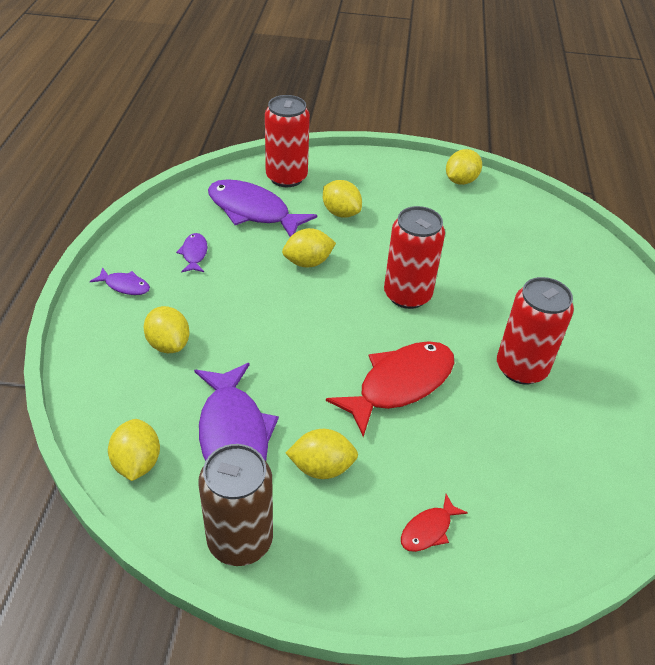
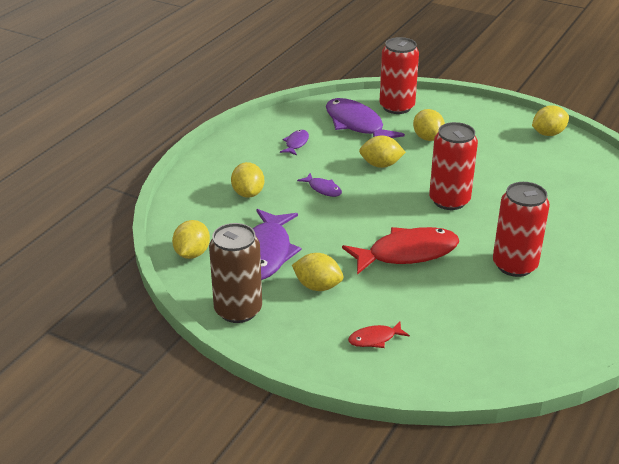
camera: 25 degrees right, 10 degrees down
(125, 286) = (235, 153): purple fish -> purple fish (323, 189)

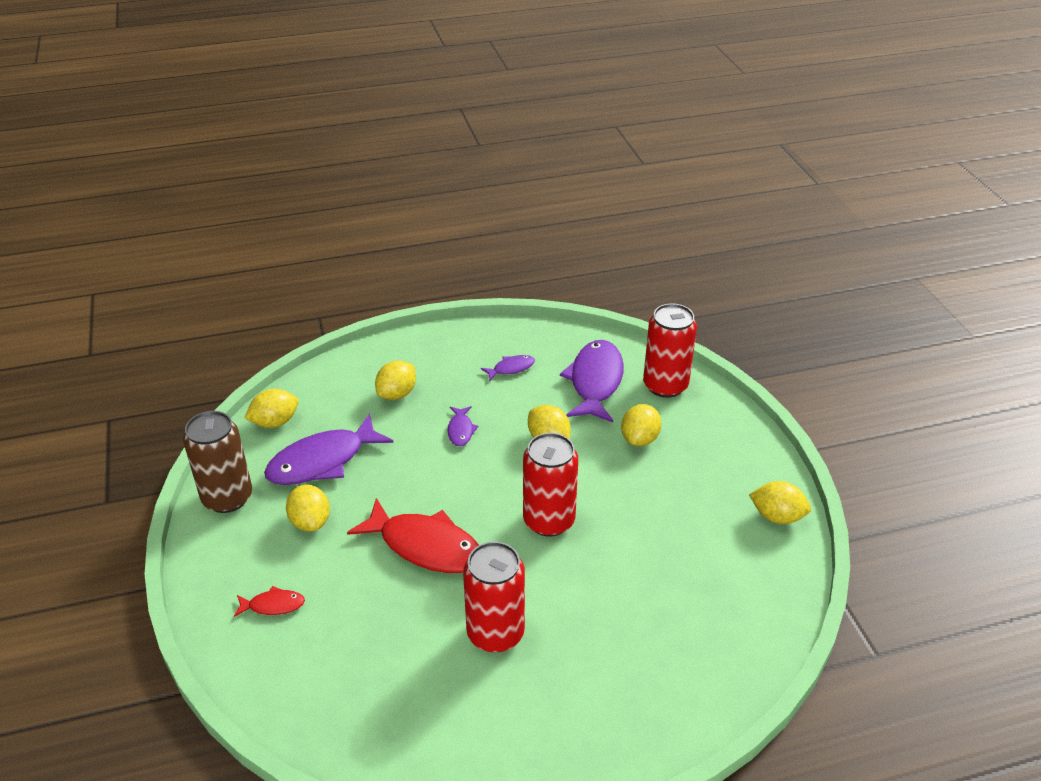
camera: 45 degrees right, 5 degrees up
(375, 339) = (273, 605): red fish -> red fish turned 150 degrees clockwise

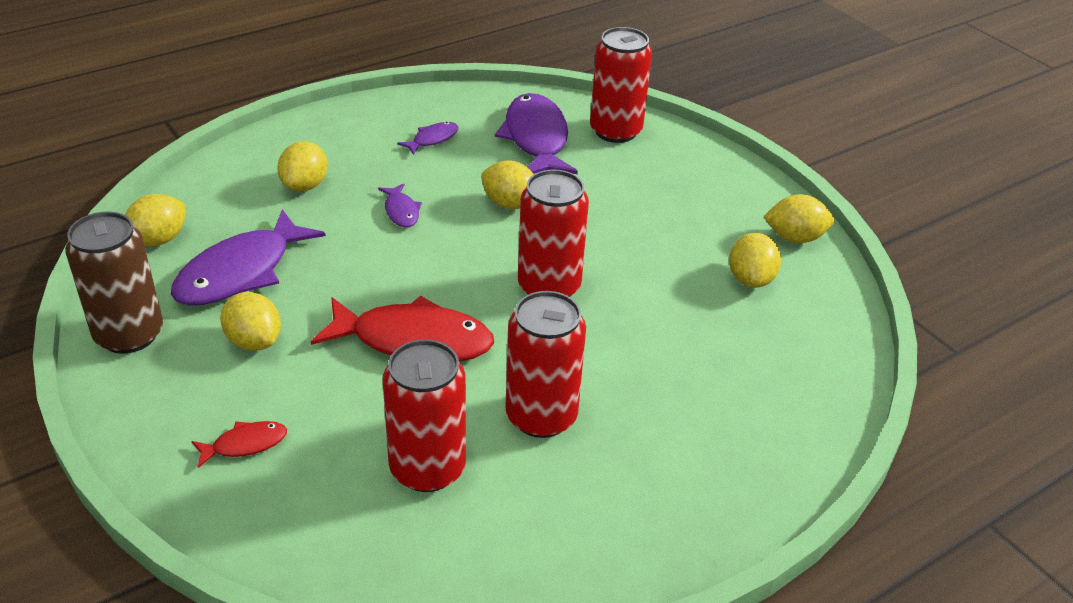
camera: 20 degrees left, 0 degrees up
(393, 656) = (427, 468): none -> red can
(639, 439) = (612, 187): yellow lemon -> yellow lemon (750, 279)

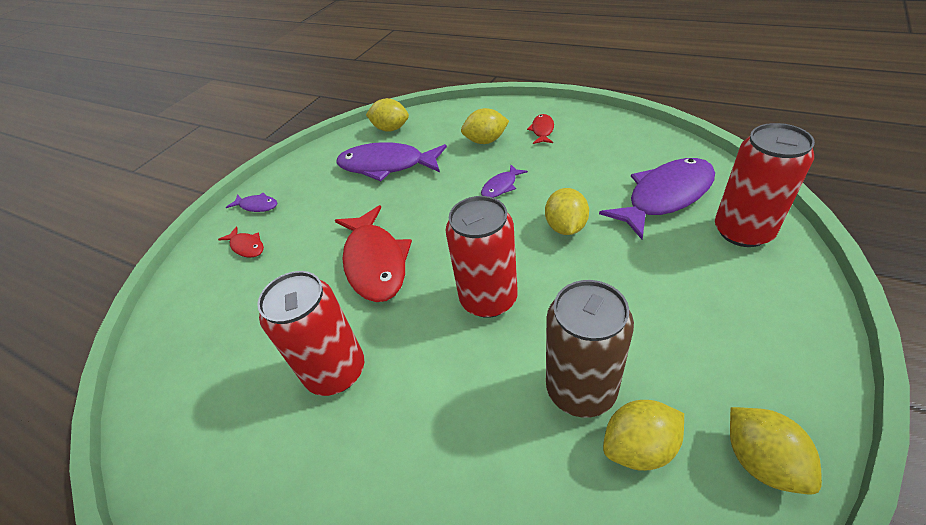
camera: 70 degrees right, 5 degrees up
(129, 335) = (311, 163): brown can -> brown can (581, 389)
(254, 341) = (332, 202): yellow lemon -> none
(344, 145) = (542, 130): none -> red fish
(427, 468) = (256, 335): red can -> none
(432, 139) = (595, 156): purple fish -> purple fish (257, 206)

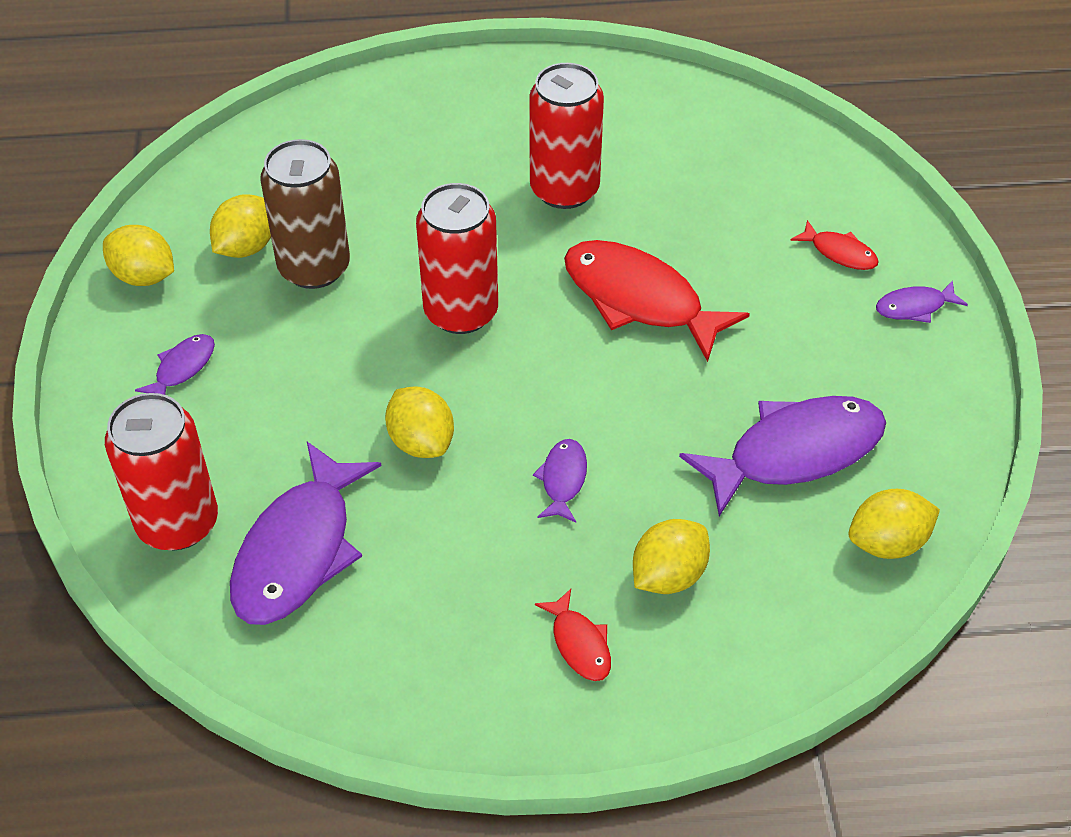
camera: 140 degrees right, 5 degrees up
(246, 246) = (839, 253): red fish -> red fish turned 150 degrees counterclockwise
(727, 338) = (182, 368): none -> purple fish

